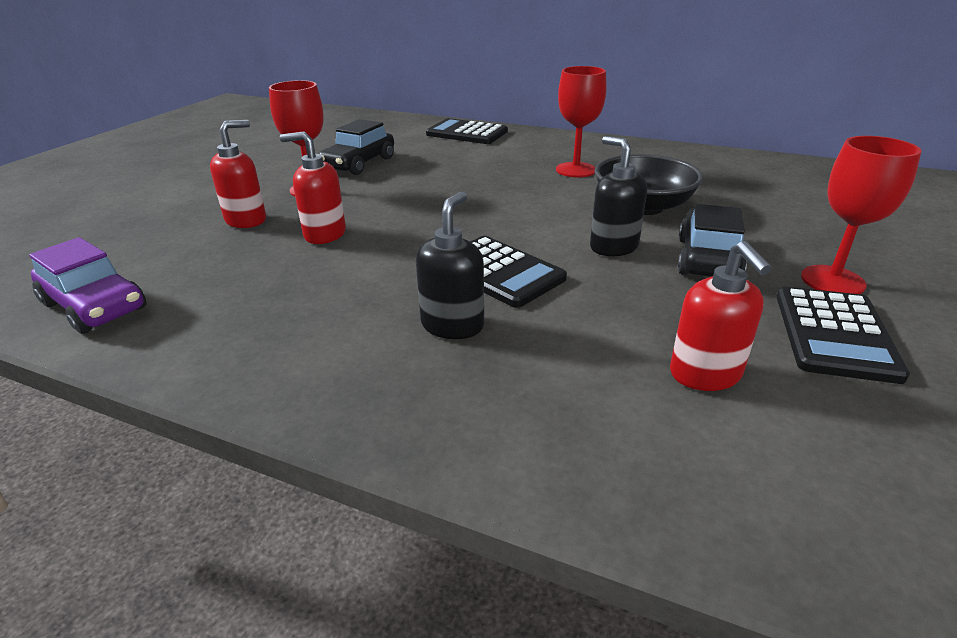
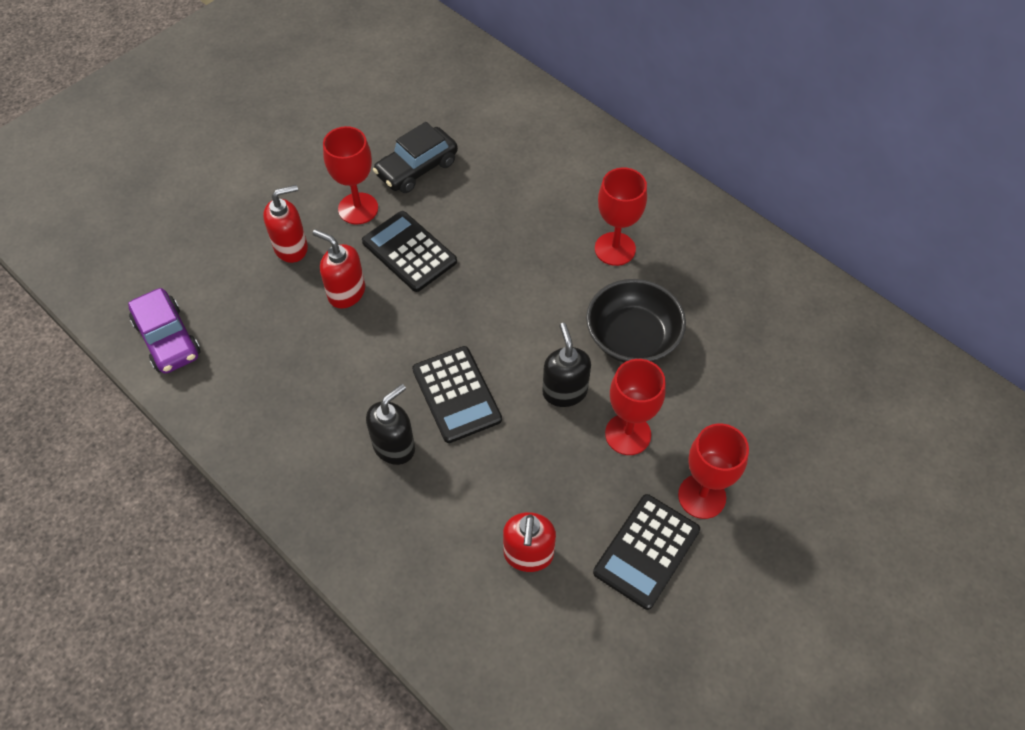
camera: 20 degrees right, 25 degrees up
(467, 133) = (551, 129): black calculator -> black calculator (409, 252)
(707, 259) = (628, 434): black car -> red goblet

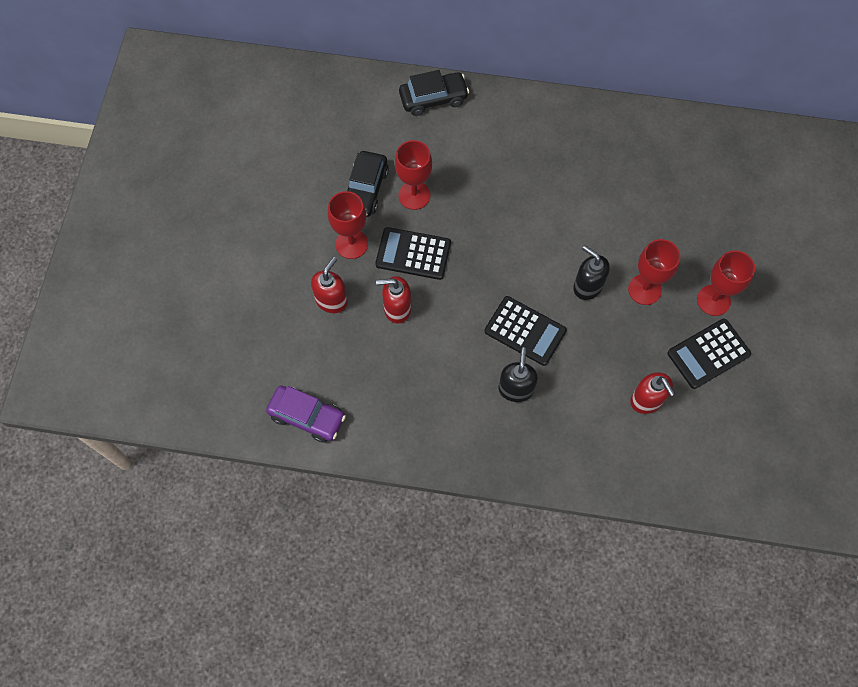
camera: 35 degrees left, 10 degrees up
(558, 124) = (433, 98): none -> black car
(615, 249) = (542, 170): red goblet -> red goblet (414, 195)
(632, 337) = (599, 225): black bowl -> none
(646, 551) = (708, 353): black calculator -> black calculator turned 60 degrees clockwise

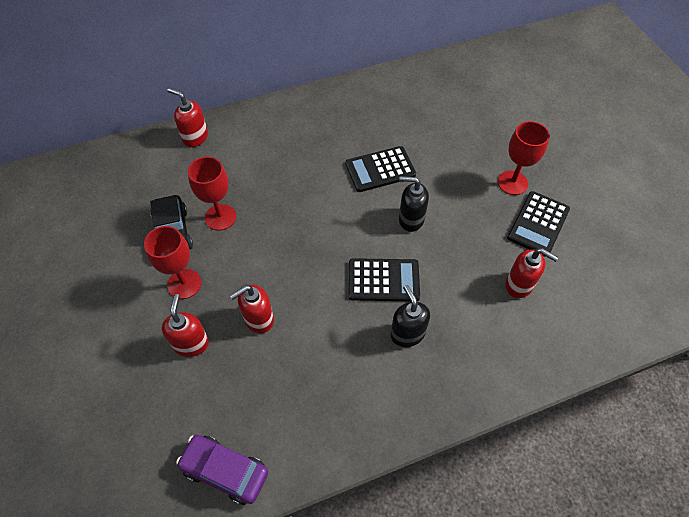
camera: 30 degrees left, 10 degrees down
(307, 416) = (225, 471): purple car -> purple car turned 150 degrees counterclockwise
(413, 254) = (246, 265): black calculator -> black calculator (380, 169)
(433, 98) = (195, 137): black car -> red soap dispenser
(644, 289) = (456, 200): red goblet -> none

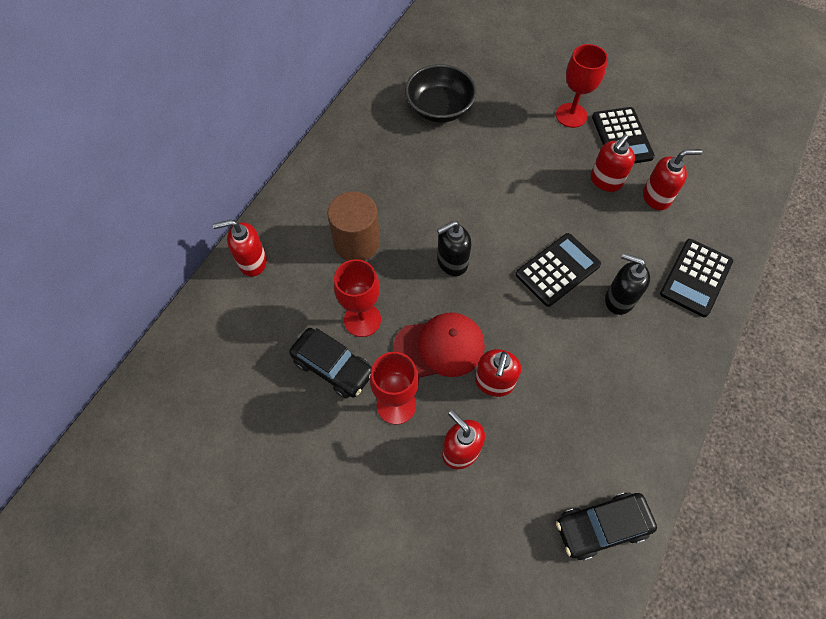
camera: 40 degrees left, 5 degrees up
(225, 471) = (601, 527): purple car -> black car
(248, 270) = (439, 347): none -> red cap
(268, 168) = (357, 242): none -> brown cylinder
(380, 169) = (457, 175): black calculator -> black calculator (695, 277)
(410, 219) = (526, 202): black soap dispenser -> black soap dispenser (452, 262)
(416, 118) = (439, 108): none -> black bowl
(489, 246) = (605, 181): none -> red soap dispenser

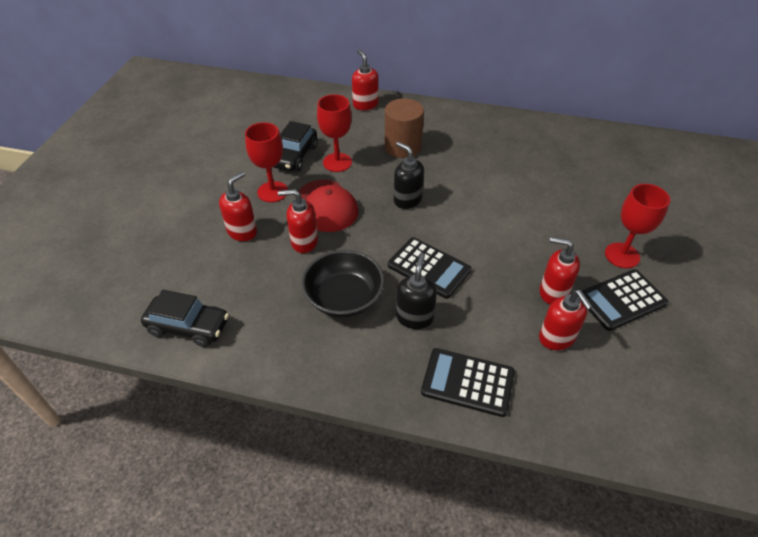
camera: 75 degrees right, 15 degrees down
(439, 108) = (565, 166): black bowl -> black bowl (344, 298)
(601, 527) = (188, 326): black car -> black car turned 135 degrees clockwise

